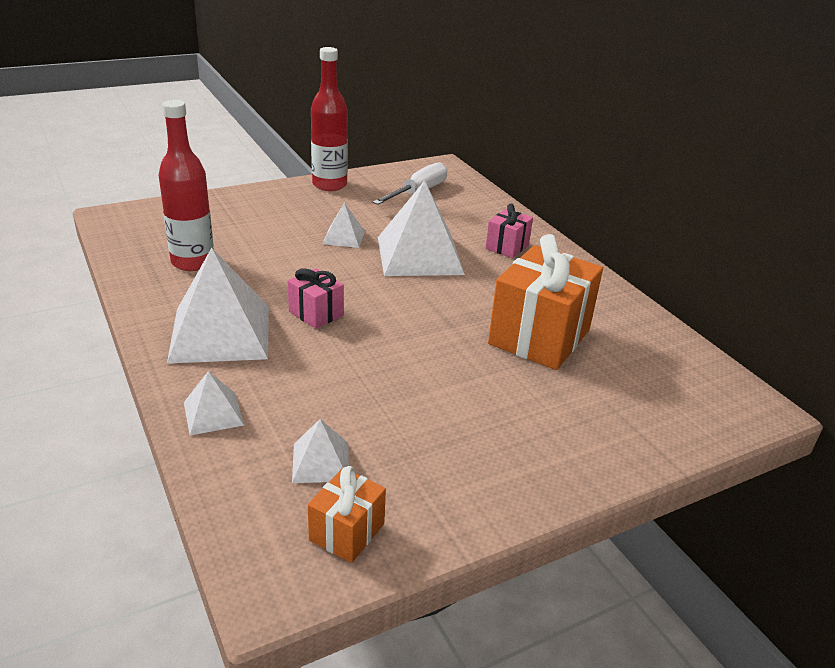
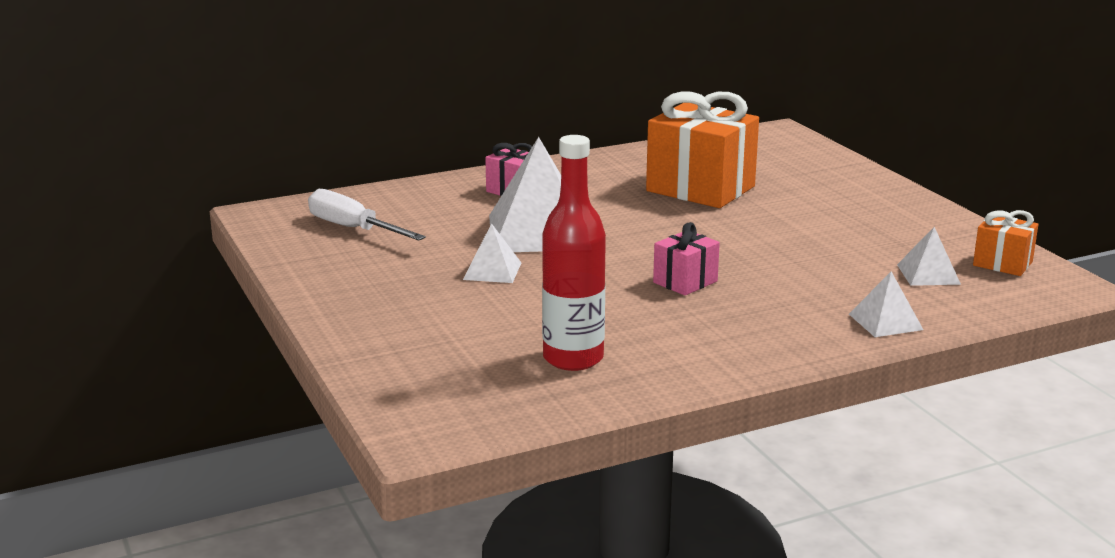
camera: 85 degrees left, 10 degrees down
(220, 333) = (741, 328): white pyramid -> none
(329, 185) = (319, 282): red bottle -> none

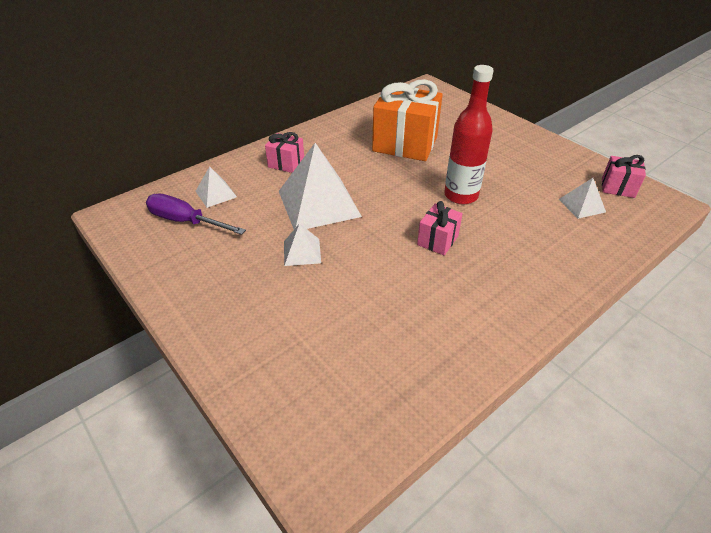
camera: 15 degrees left, 20 degrees up
(353, 229) = (186, 221): white screwdriver -> purple screwdriver
(573, 358) = (399, 346): red bottle -> red bottle (461, 195)
(885, 322) = (583, 259): white pyramid -> white pyramid (216, 194)
(1002, 264) = (618, 187): orange gift -> pink gift

